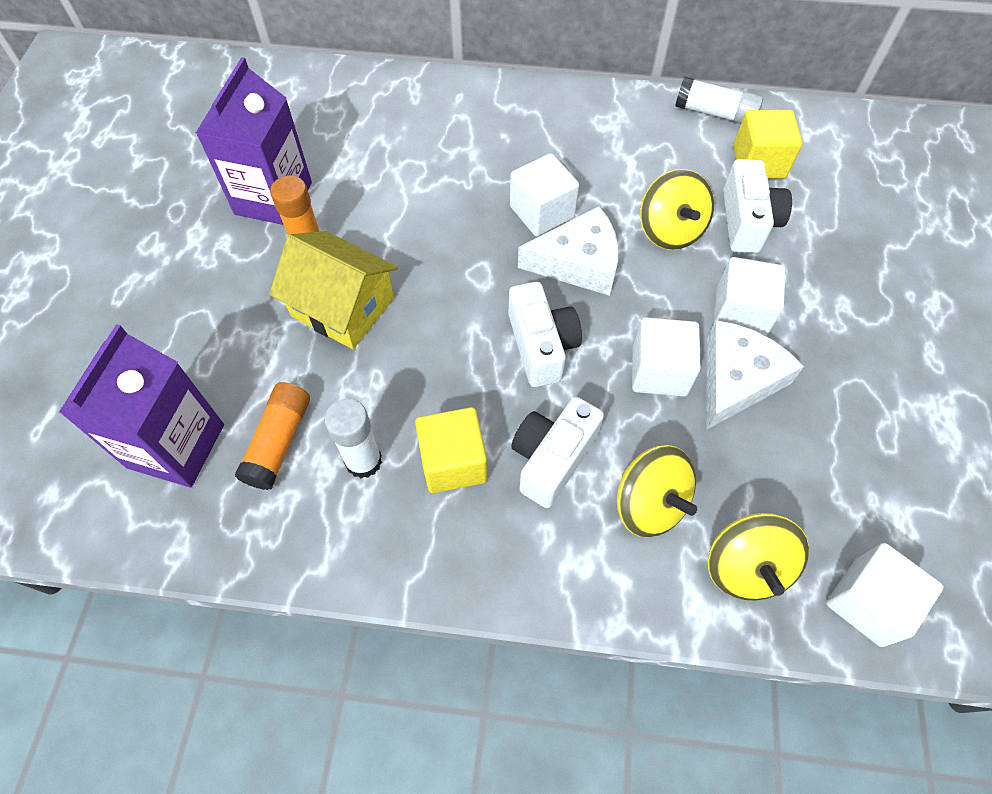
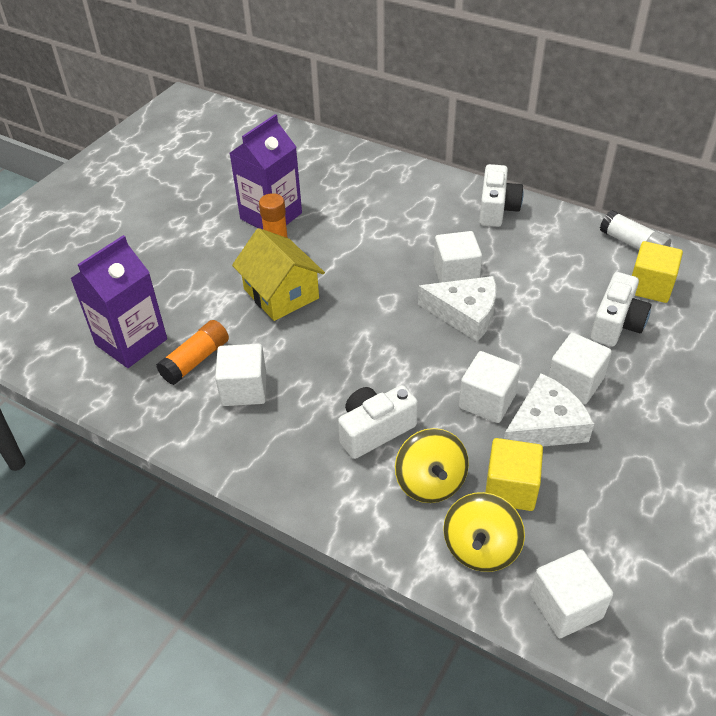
camera: 25 degrees right, 15 degrees down
(363, 461) = (244, 389): white glue stick -> white cube
(453, 462) = (304, 409): yellow cube -> yellow cube (510, 488)
(541, 346) = (407, 358): white camera -> white camera (497, 209)
(670, 230) = (549, 313): yellow spinning top -> none

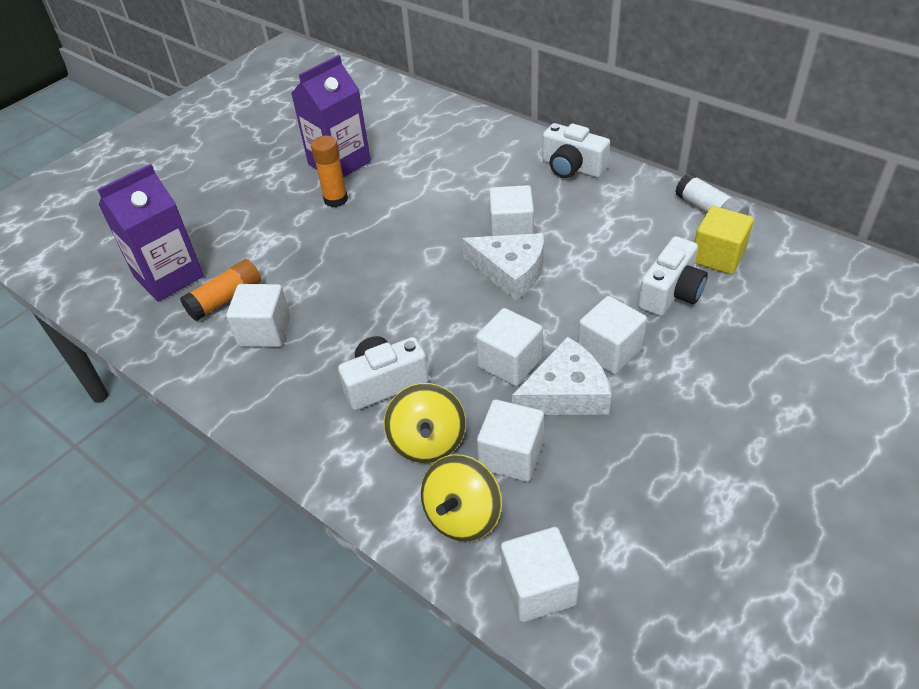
camera: 10 degrees right, 0 degrees up
(281, 293) = (328, 239): yellow house -> none
(497, 209) = (572, 167): white camera -> white camera turned 105 degrees clockwise
(510, 488) = (511, 455): yellow cube -> white cube

